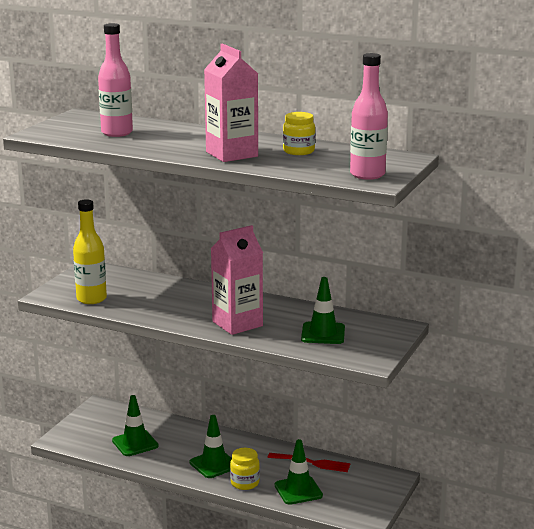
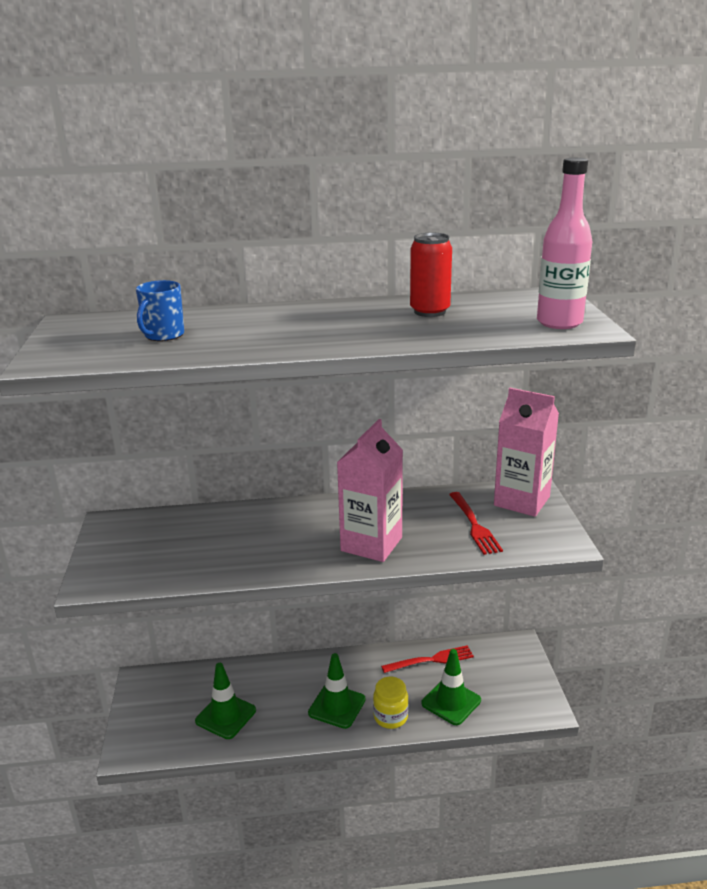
camera: 30 degrees left, 5 degrees up
(91, 299) = (157, 569): yellow bottle -> none
(117, 133) = (163, 335): pink bottle -> blue mug
(231, 154) = (362, 332): pink carton -> pink carton (522, 501)
(298, 151) = (430, 312): yellow jar -> red can
(323, 333) = (474, 525): green traffic cone -> red fork

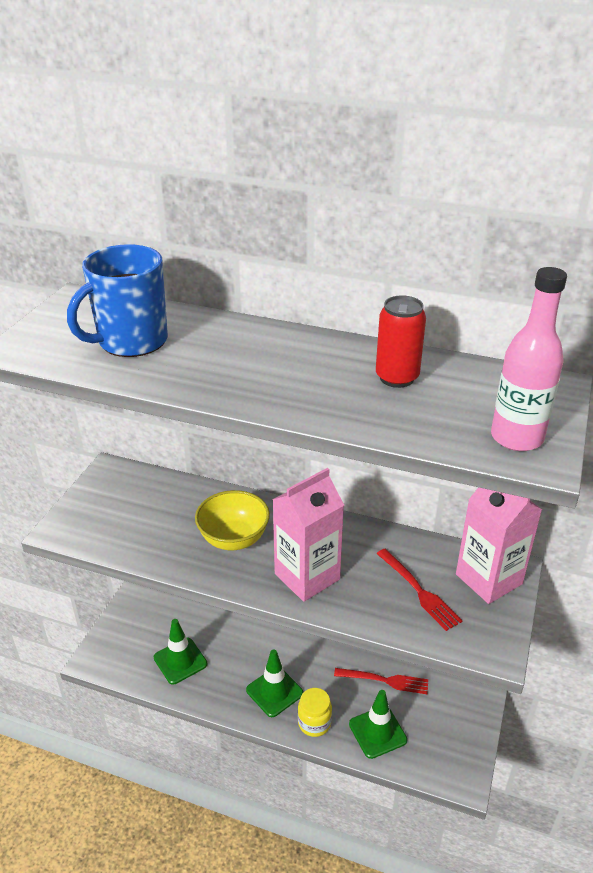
camera: 25 degrees right, 10 degrees up
(163, 335) = (131, 341): blue mug -> blue mug, size x1.79
(281, 538) = (233, 539): none -> yellow bowl
(474, 525) = (419, 591): red fork -> red fork turned 45 degrees counterclockwise

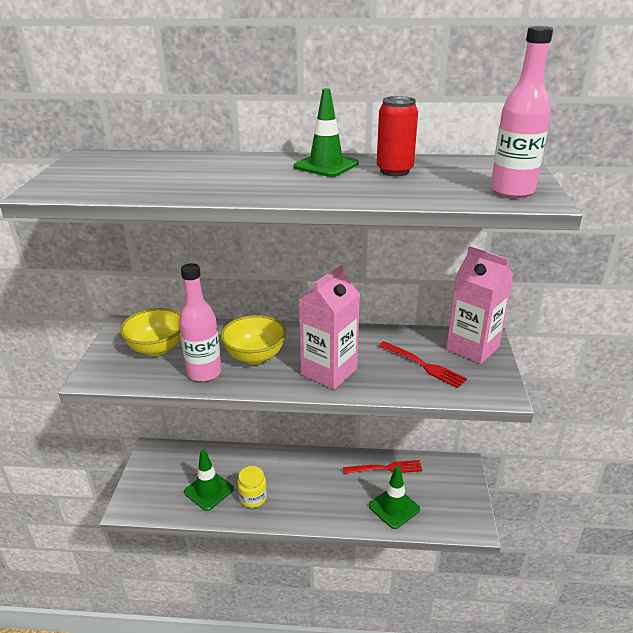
camera: 15 degrees left, 5 degrees down
(131, 341) = (153, 175): blue mug -> none
(134, 506) = (157, 348): none -> yellow bowl
(173, 549) = (204, 372): none -> pink bottle
(274, 691) = (298, 496): green traffic cone -> green traffic cone (326, 165)
(314, 723) = (340, 513): yellow jar -> yellow jar (253, 498)

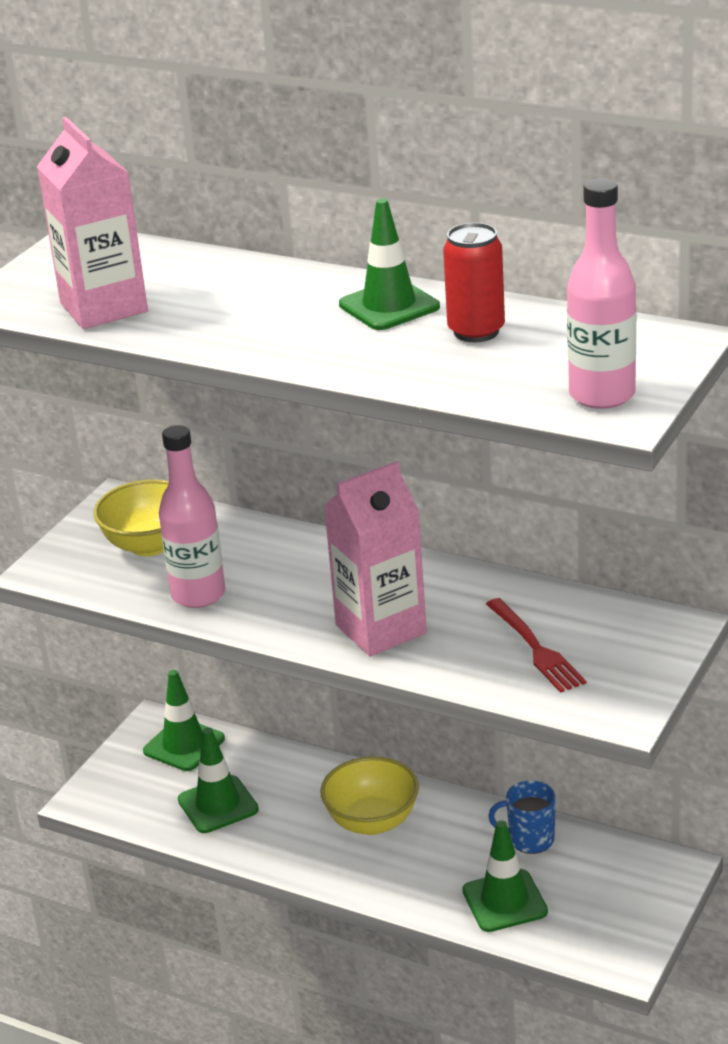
camera: 25 degrees right, 0 degrees up
(173, 459) = (184, 745): none -> green traffic cone
(253, 498) = (282, 832): yellow jar -> none
(255, 356) = (285, 584): yellow bowl -> yellow bowl (372, 822)
(385, 468) = (530, 839): red fork -> blue mug
(472, 348) = (641, 637): pink carton -> pink carton (103, 307)

